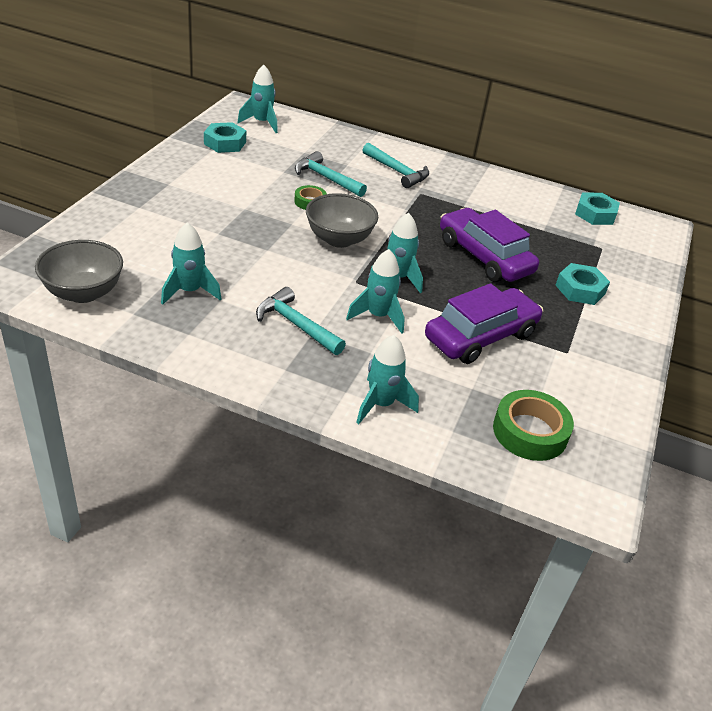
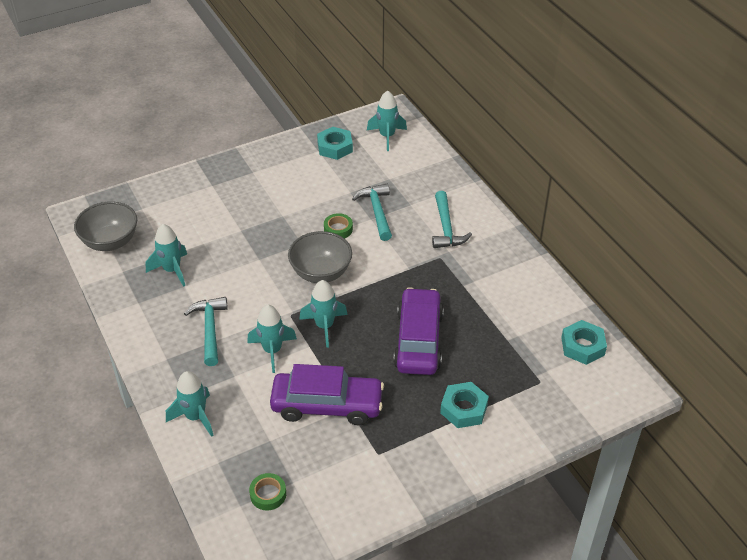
camera: 45 degrees right, 5 degrees up
(530, 432) = (268, 494): green tape -> green tape, size x0.58

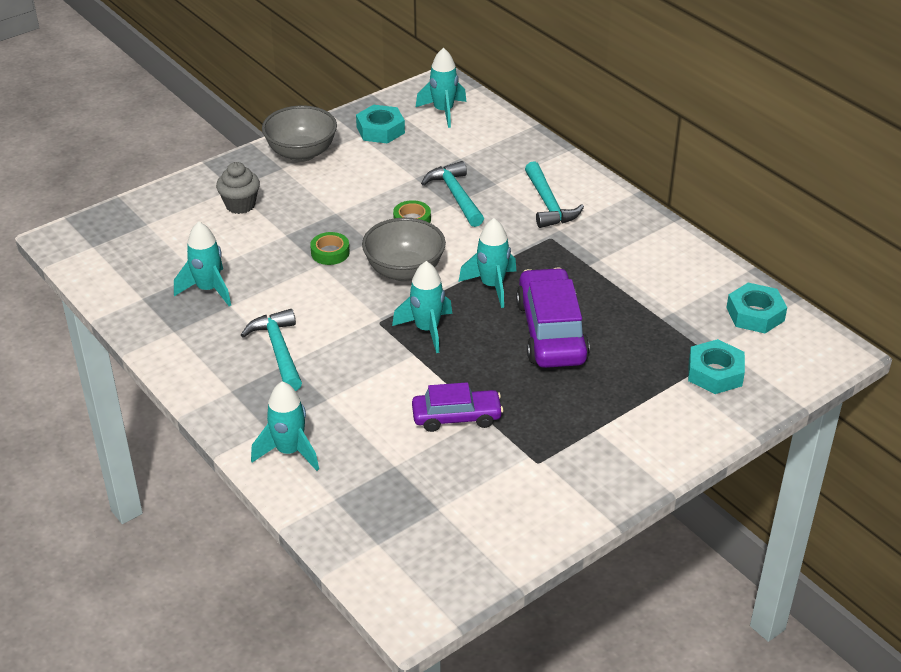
camera: 10 degrees left, 5 degrees down
(110, 242) = (116, 266): grey bowl -> grey bowl (301, 153)
(214, 200) = (240, 205): none -> grey cupcake
(268, 494) = (410, 526): green tape -> green tape (330, 253)
(272, 351) = (368, 365): turquoise rocket -> turquoise rocket (492, 286)
(327, 405) = (456, 417): purple car -> purple car, size x0.62
(464, 409) = (630, 400): turquoise nut -> turquoise nut (715, 373)

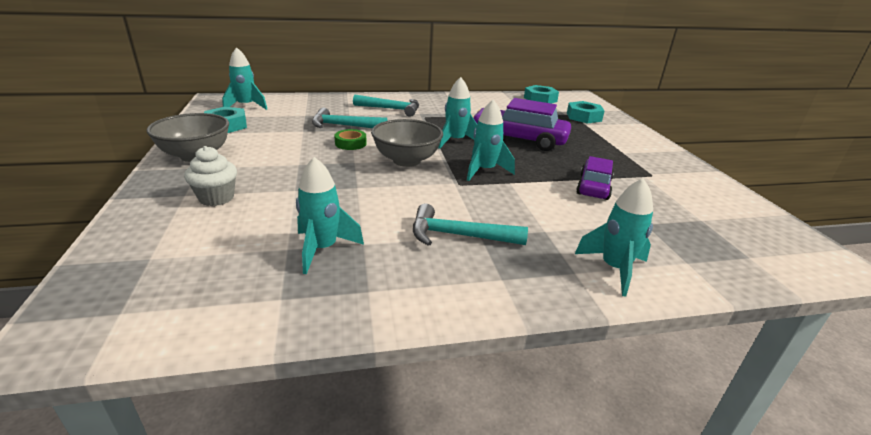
camera: 65 degrees left, 10 degrees down
(240, 205) = (216, 198): grey cupcake -> white cupcake
(330, 253) = (347, 179): green tape -> none

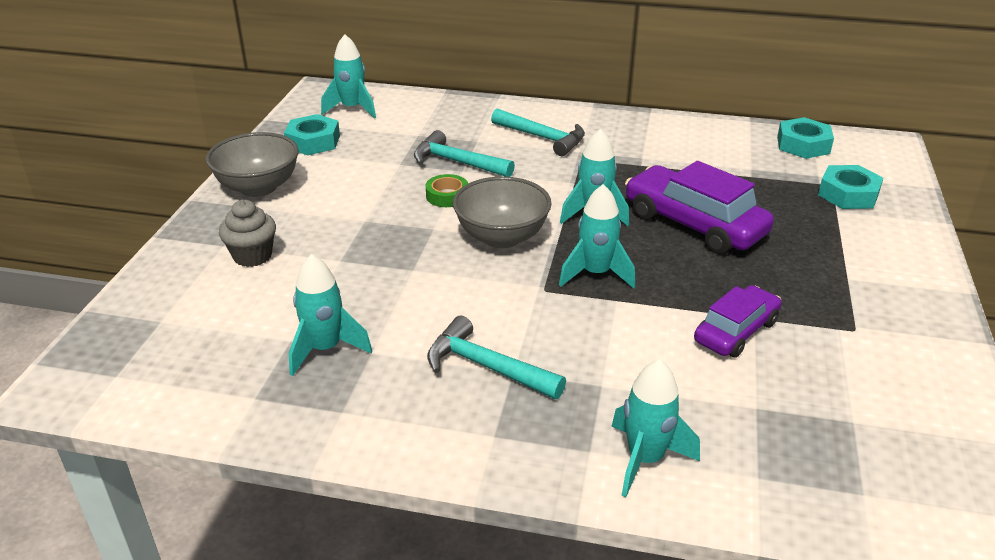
camera: 25 degrees right, 5 degrees up
(216, 198) = (252, 256): white cupcake -> grey cupcake

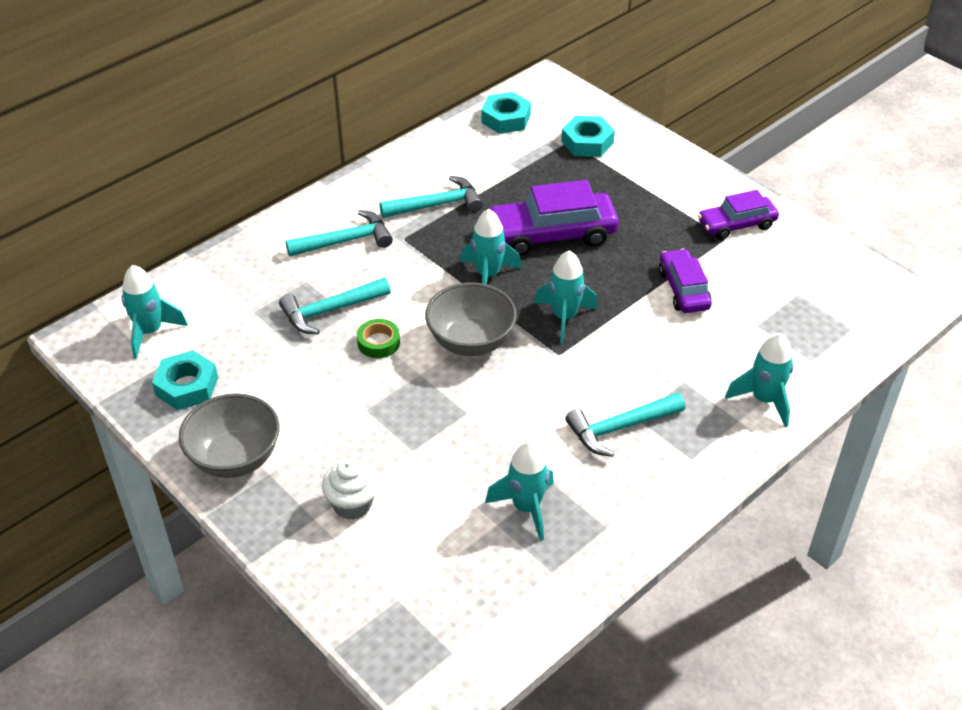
camera: 55 degrees left, 10 degrees up
(252, 256) = (352, 504): grey cupcake -> white cupcake
(643, 157) = (437, 205): none -> turquoise hammer
(889, 330) = (736, 225): none -> purple car

